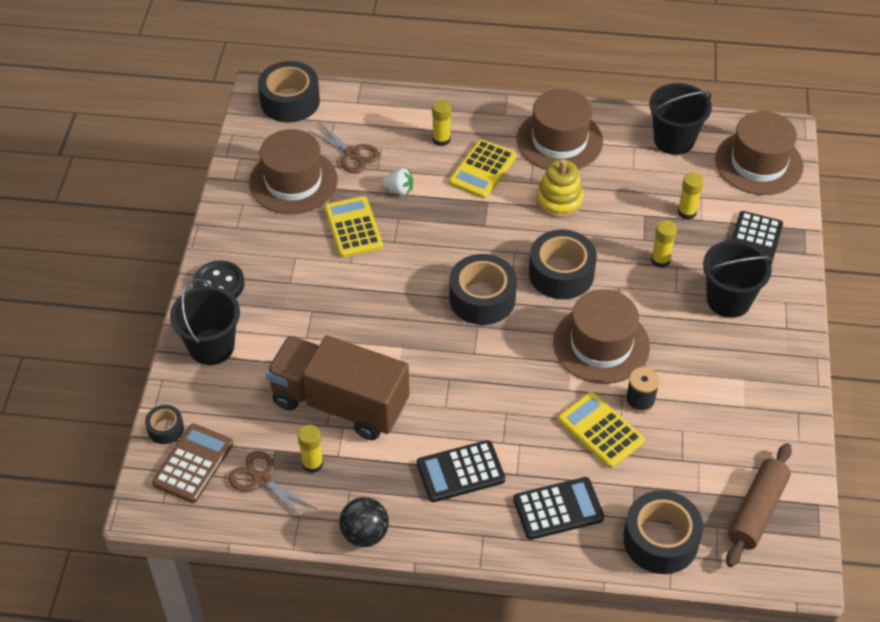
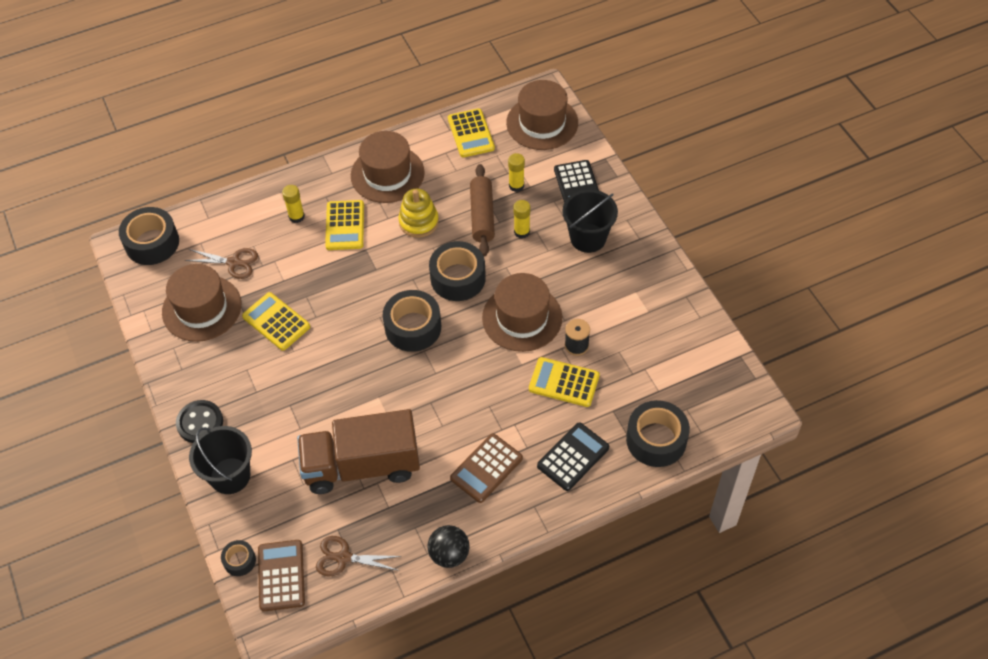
camera: 30 degrees left, 5 degrees up
(312, 464) = (373, 523): yellow glue stick -> none
(399, 190) = (291, 274): white strawberry -> none
(460, 472) = (486, 468): black calculator -> brown calculator
(674, 140) = (471, 133): black bucket -> yellow calculator
(756, 511) = (704, 383): brown rolling pin -> brown rolling pin (482, 216)

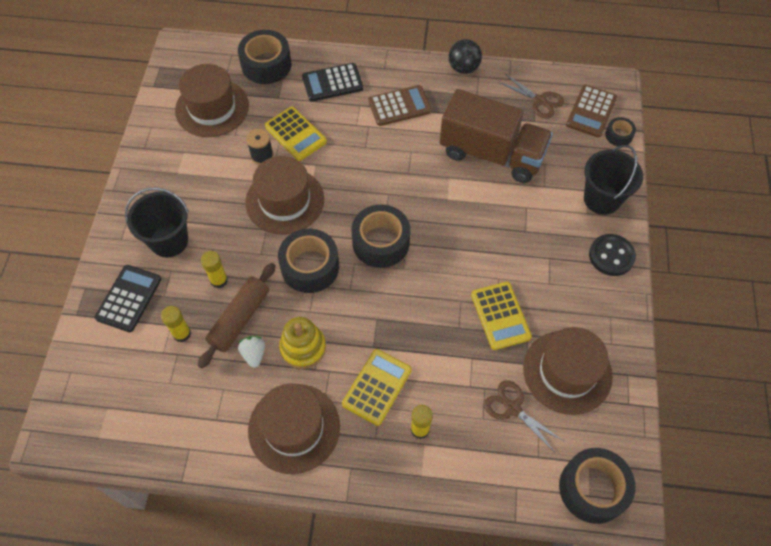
camera: 150 degrees left, 5 degrees up
(452, 200) = (254, 354): none -> white strawberry
(471, 133) = (172, 428): yellow calculator -> none
(542, 123) = (92, 396): brown hat -> brown hat (212, 108)

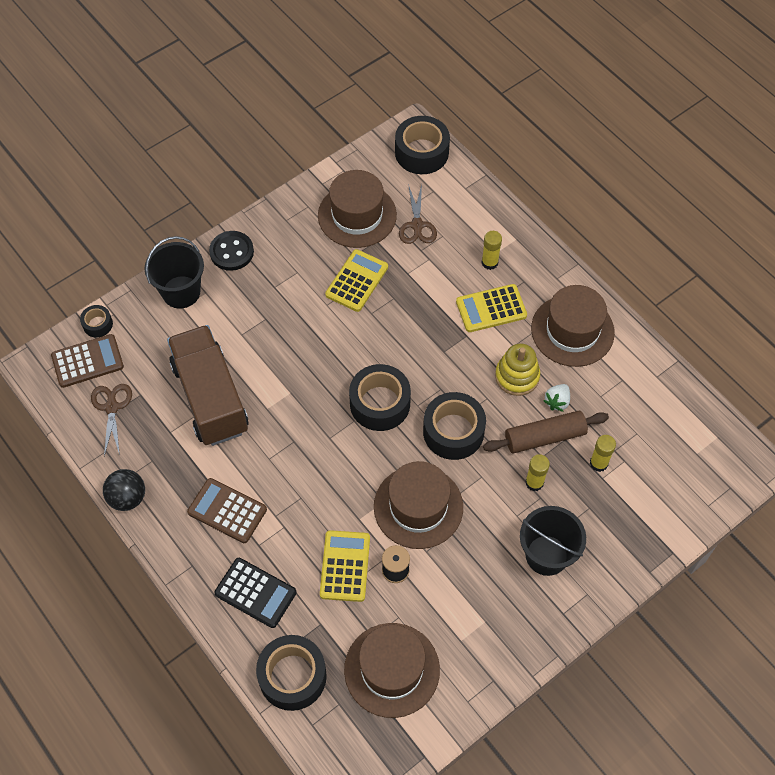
camera: 135 degrees left, 0 degrees up
(129, 298) = (619, 529): black calculator -> none

